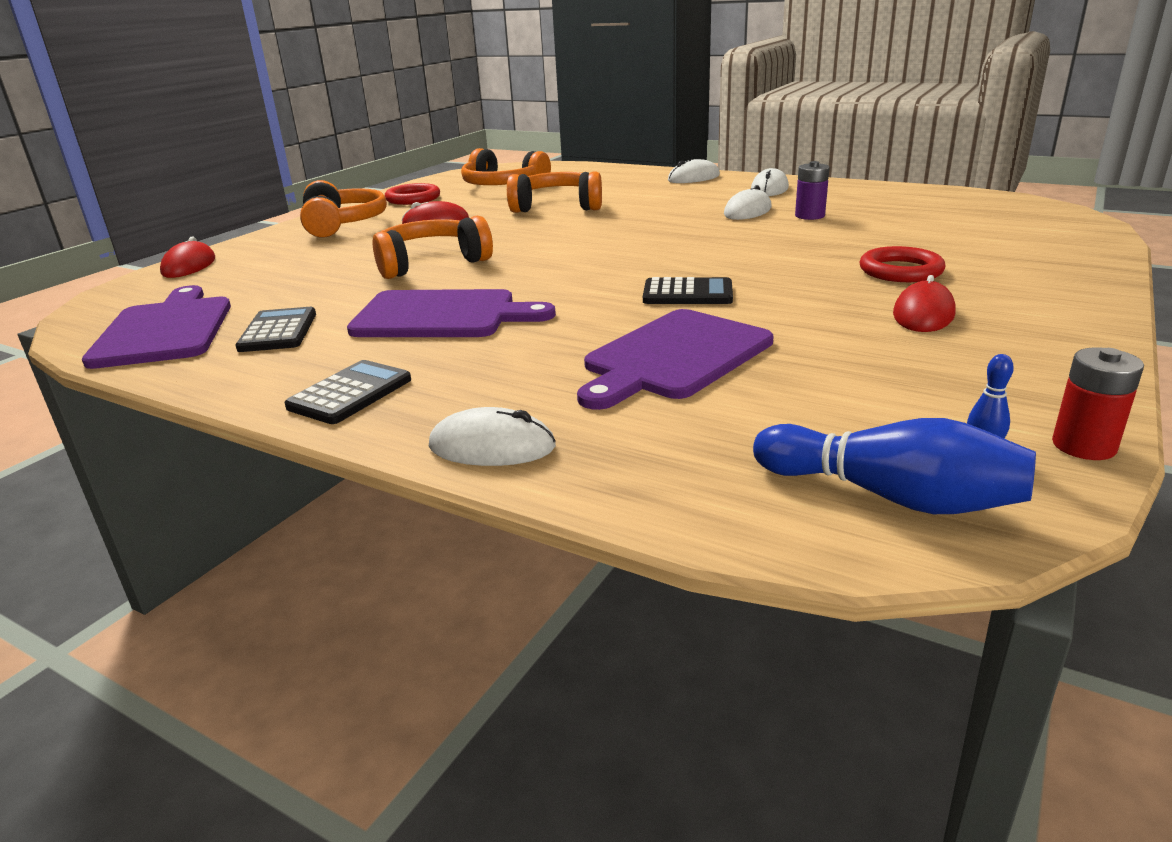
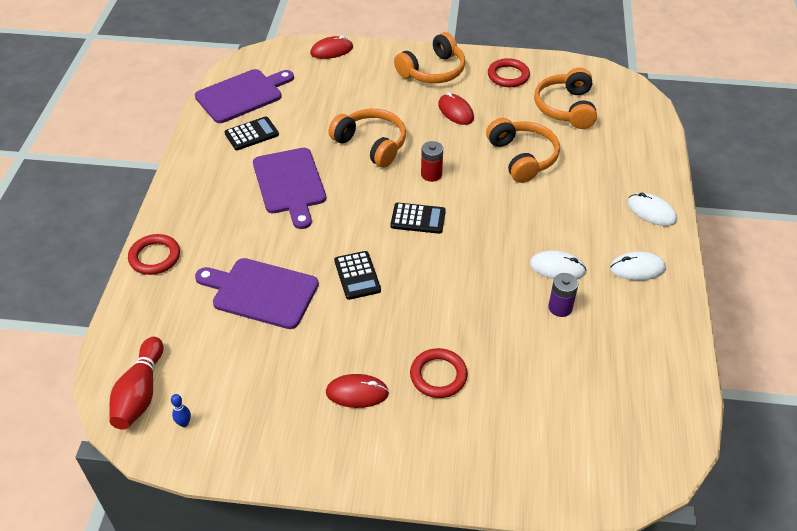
camera: 65 degrees right, 20 degrees up
(350, 393) = (191, 192): black calculator -> black calculator (418, 219)
(492, 446) = (155, 257): white mouse -> red ring
(890, 496) = (140, 393): blue bowling pin -> red bowling pin
(1083, 446) = (199, 462): red battery -> red battery (431, 174)

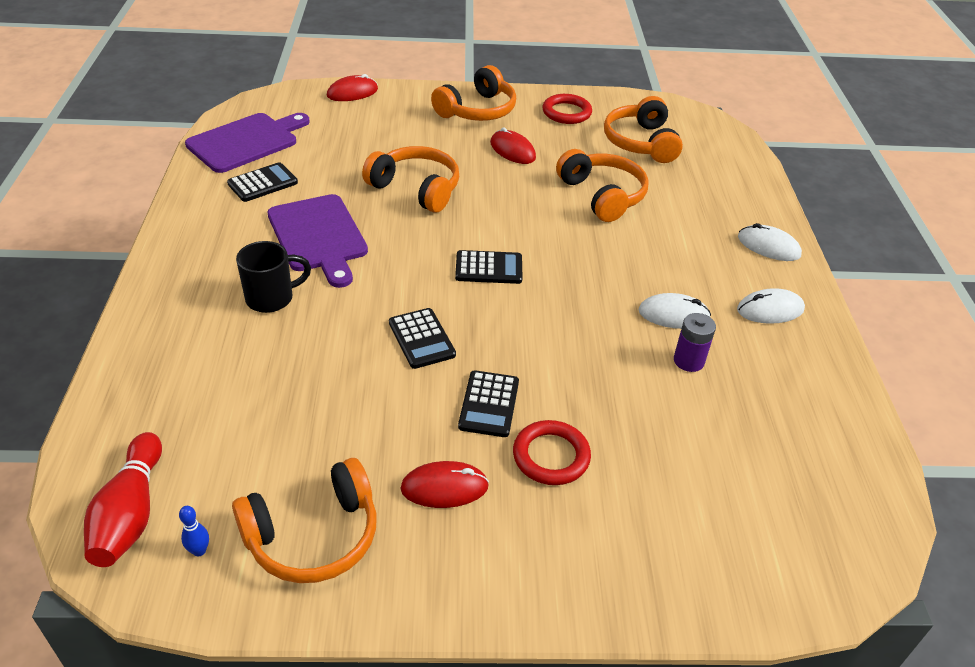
camera: 10 degrees left, 5 degrees down
(155, 257) = (143, 332): red ring -> none
(249, 235) = (272, 298): none -> black mug
(261, 292) = (295, 367): purple cutting board -> none
(261, 419) = (313, 535): none -> orange headphones
(399, 332) = (489, 404): none -> black calculator
(431, 174) = (496, 218): red battery -> none

